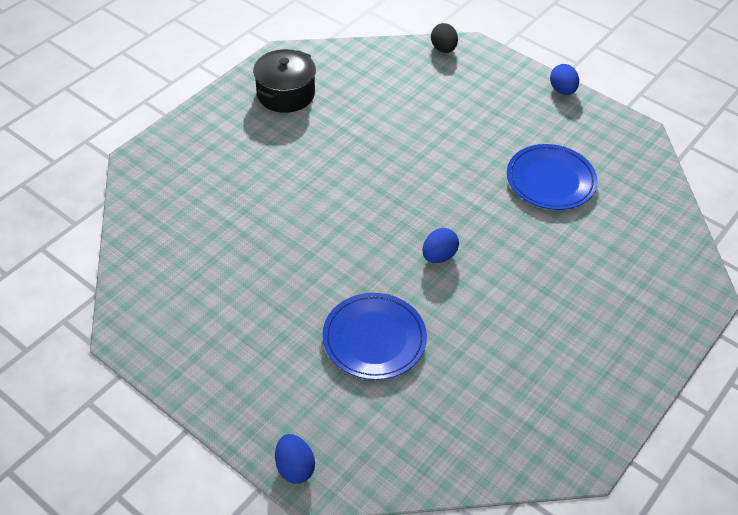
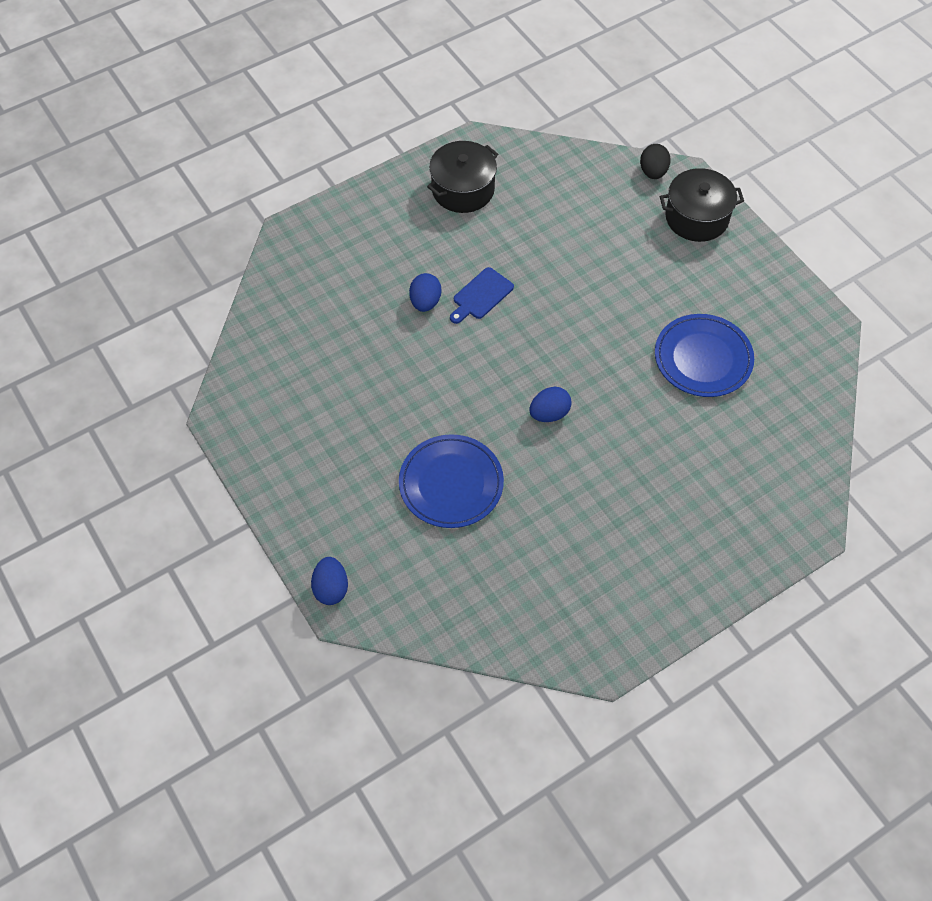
camera: 20 degrees right, 10 degrees up
(336, 174) = (481, 295): none -> blue cutting board
(495, 75) = (696, 217): none -> black pot
(562, 90) = (764, 253): blue egg -> blue egg (425, 302)

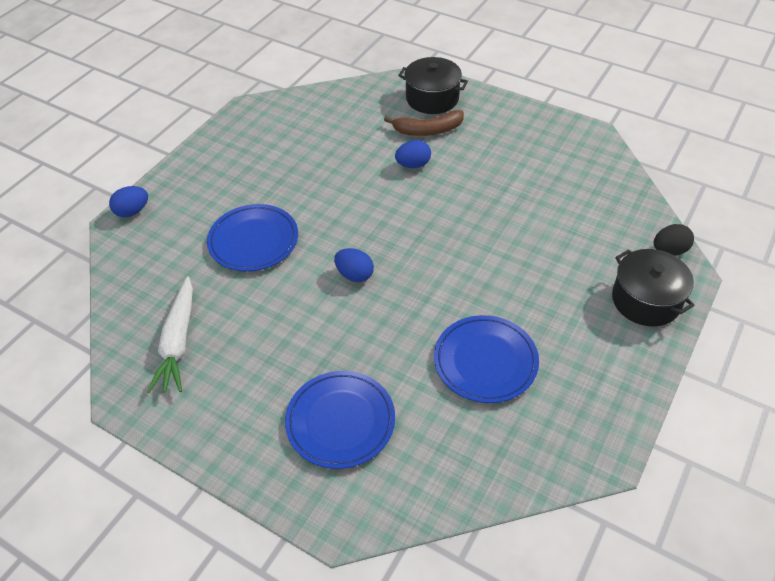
camera: 65 degrees right, 10 degrees down
(380, 266) = (428, 130): none -> brown banana
(463, 189) = (538, 144): black pot -> black pot (432, 98)
(481, 295) = (443, 192): blue cutting board -> none
(554, 595) = (178, 342): none -> white carrot
(713, 491) = (340, 421): none -> blue plate

